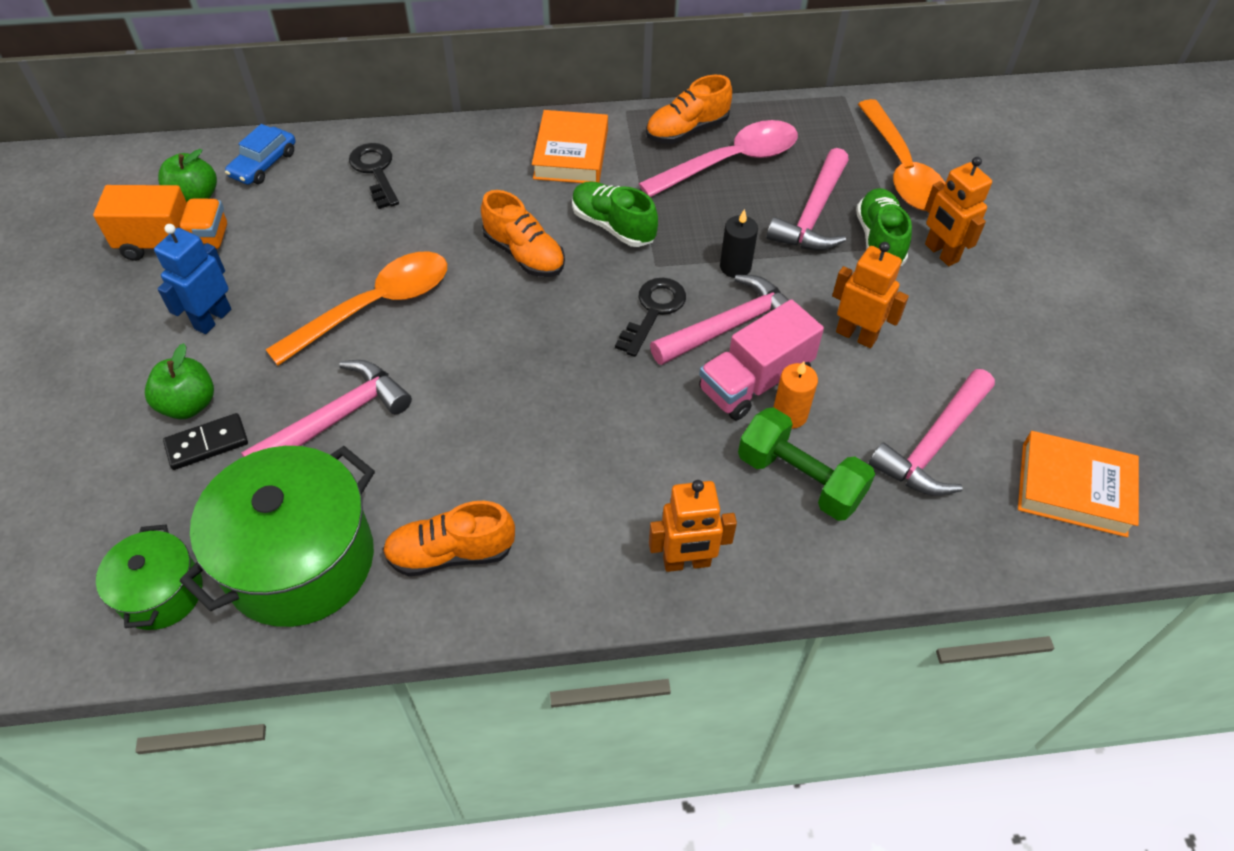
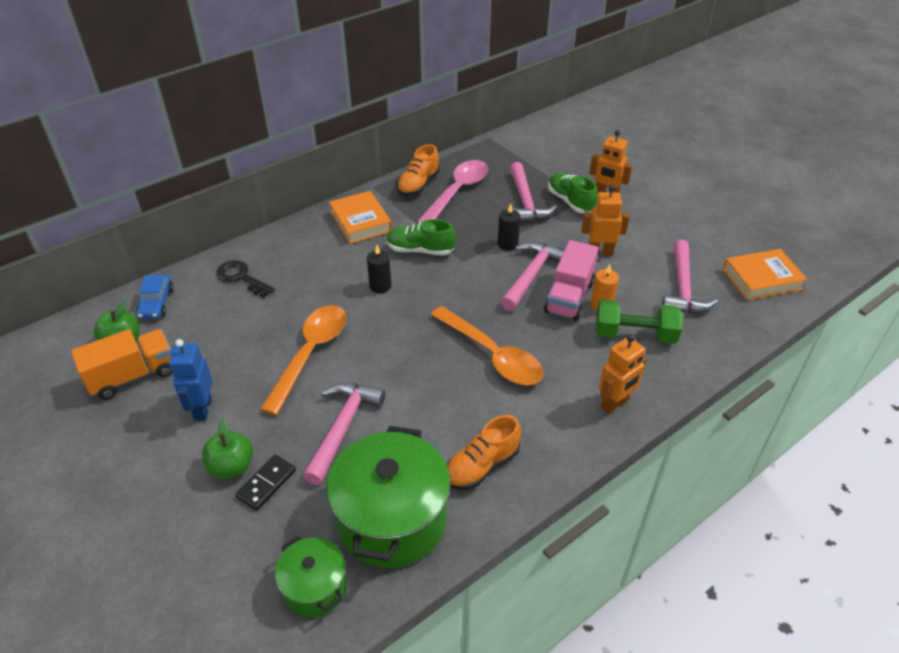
camera: 30 degrees left, 10 degrees down
(524, 254) = (380, 286): orange shoe -> black candle
(653, 311) = (483, 285): black key -> none
(901, 169) = (551, 163): orange spoon -> orange spoon (492, 355)

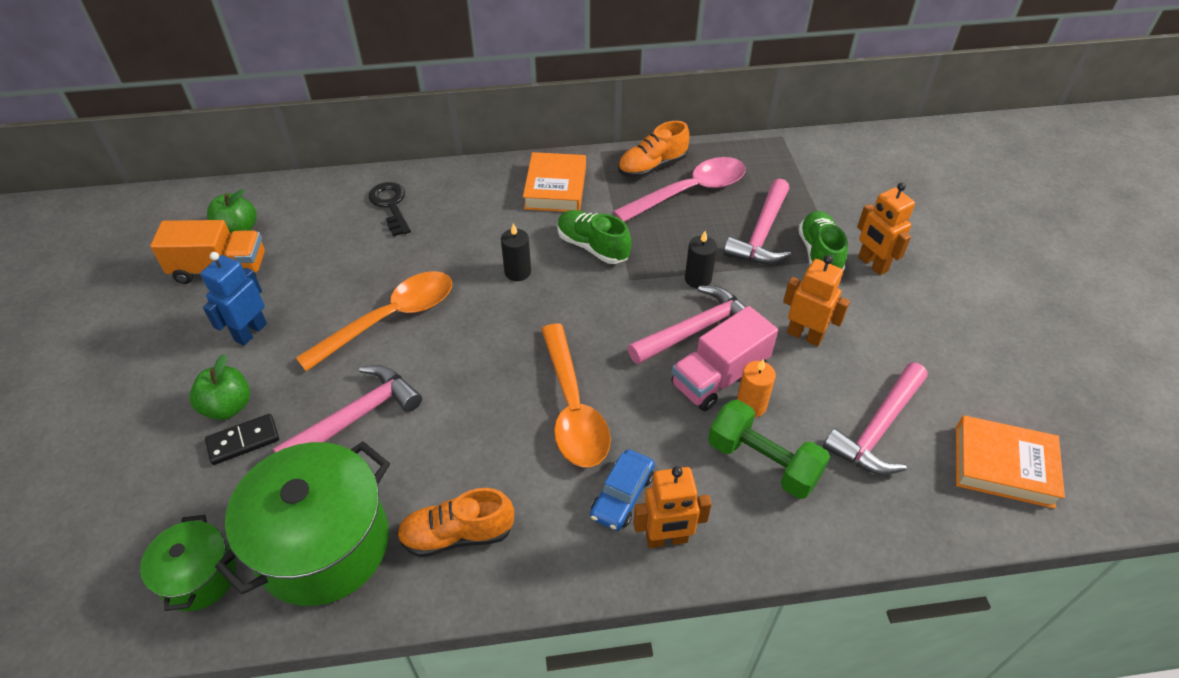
camera: 30 degrees right, 5 degrees up
(156, 303) = (296, 201): blue car -> blue car (622, 495)

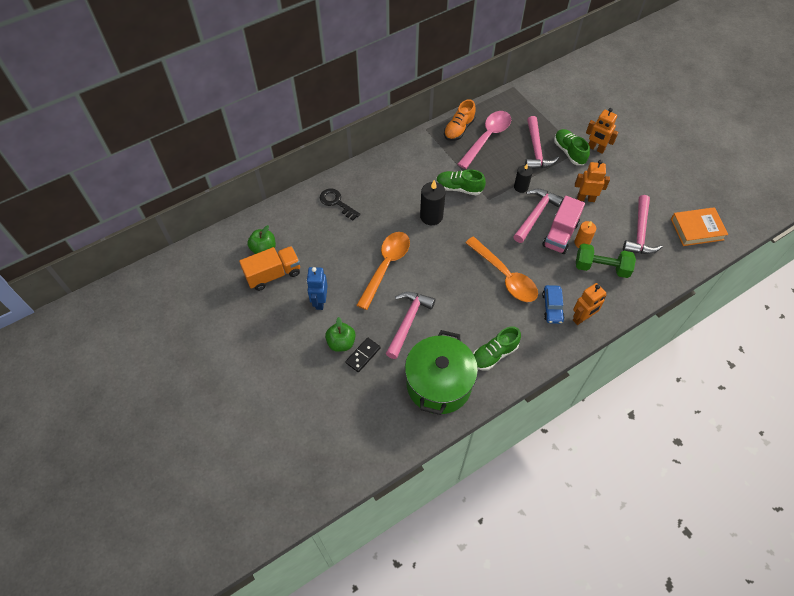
camera: 25 degrees left, 10 degrees up
(199, 577) = (394, 421): green pot -> none
(457, 535) = (494, 354): orange shoe -> green shoe
(517, 272) = (431, 216): black candle -> black candle, size x1.54
(555, 188) = (417, 160): orange book -> none

